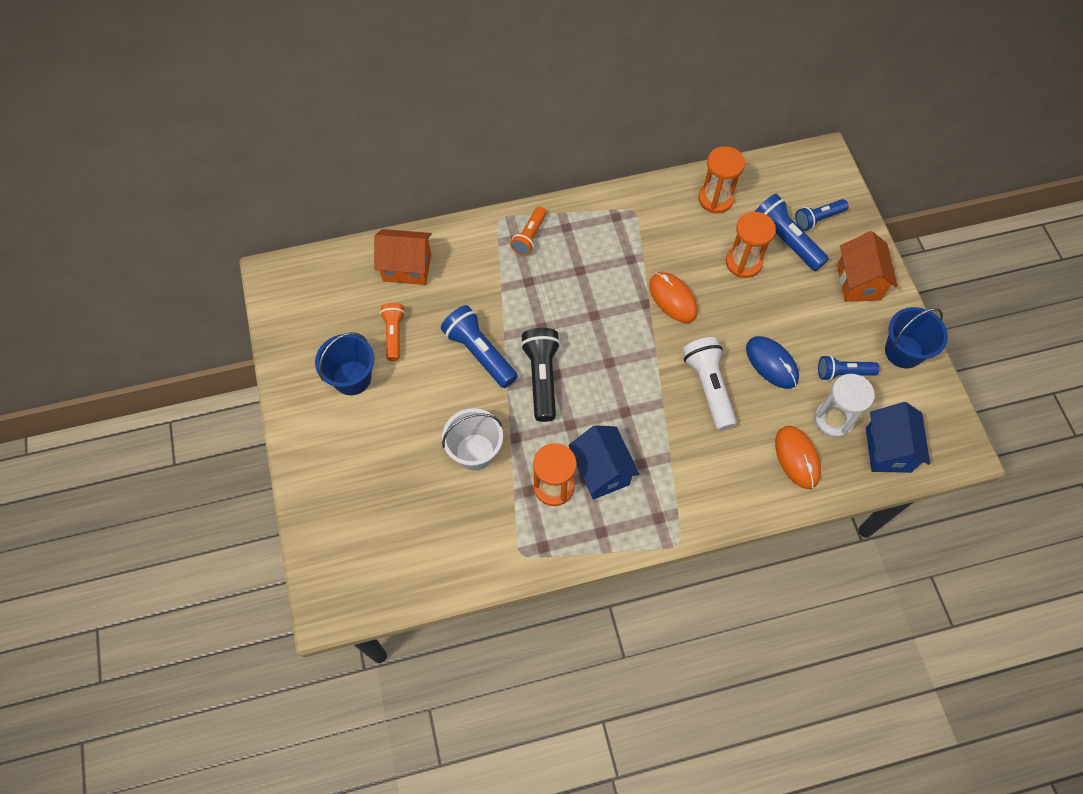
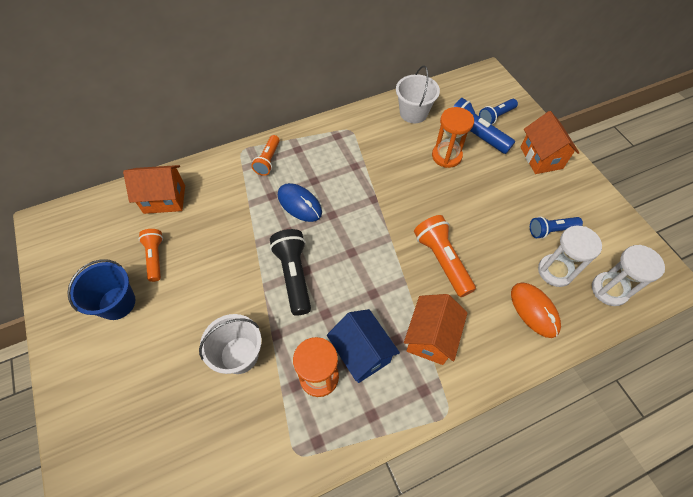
camera: 10 degrees left, 5 degrees down
(479, 353) = (235, 262): blue flashlight -> none
(672, 298) = (395, 192): orange mouse -> none
(677, 467) = (430, 337): none -> orange house
(708, 387) = (442, 260): white flashlight -> orange flashlight
(715, 199) = (413, 113): orange hourglass -> white bucket
(771, 363) = (490, 231): blue mouse -> blue mouse (299, 204)
(888, 450) = (609, 290): blue house -> white hourglass
(903, 351) = (594, 206): blue bucket -> none

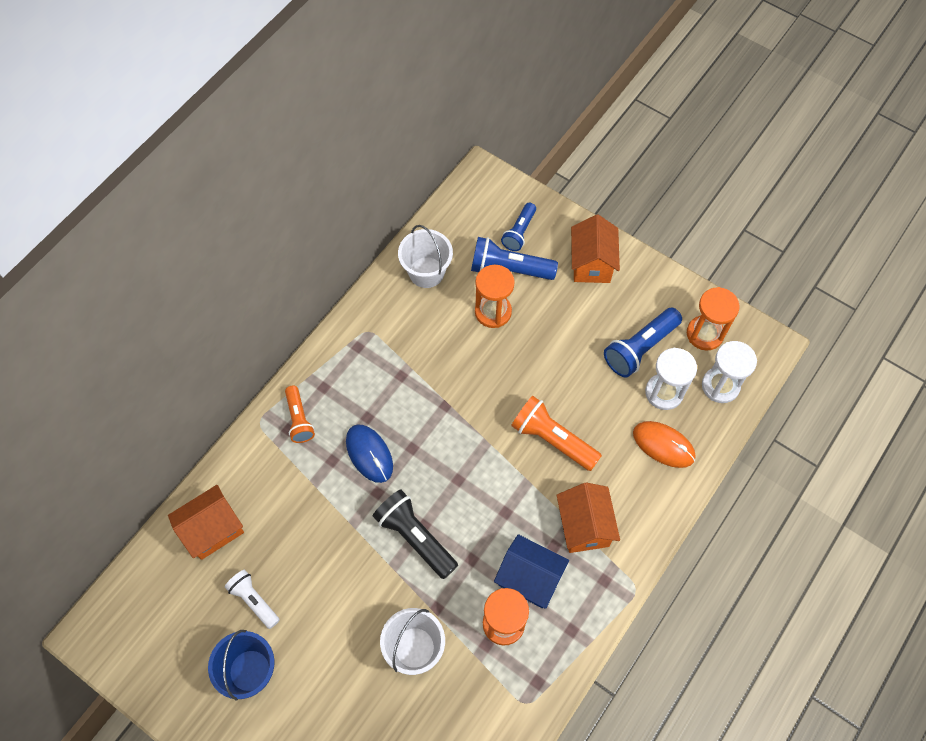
camera: 30 degrees left, 5 degrees up
(155, 257) = (254, 600): orange flashlight -> white flashlight
(299, 204) = (369, 454): blue mouse -> blue mouse turned 45 degrees clockwise
(541, 158) = (591, 264): orange house -> orange house turned 45 degrees clockwise
(551, 230) = (640, 348): blue flashlight -> blue flashlight, size x1.56
(613, 245) = (704, 334): none -> orange hourglass

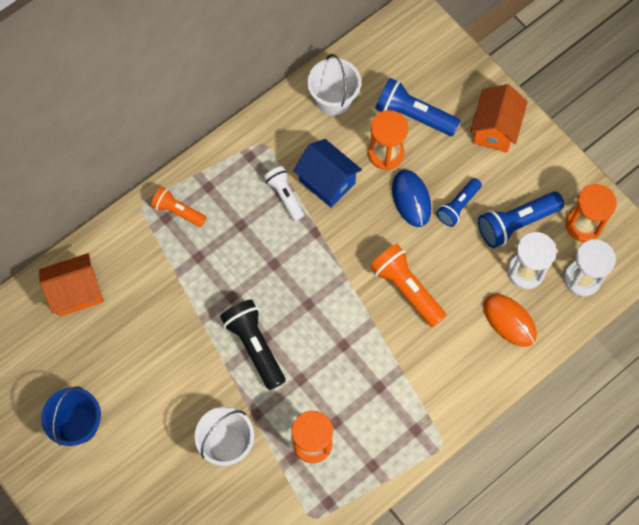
camera: 15 degrees right, 5 degrees up
(254, 600) = (97, 364): white flashlight -> white flashlight (285, 196)
(299, 419) = (178, 211): orange flashlight -> orange flashlight turned 120 degrees clockwise
(369, 454) = (233, 259): blue mouse -> blue mouse (411, 199)
(519, 232) = (434, 81): blue flashlight -> blue flashlight (458, 206)
(529, 578) = (347, 410): blue house -> blue house (327, 182)
(584, 526) = (411, 376): orange house -> none

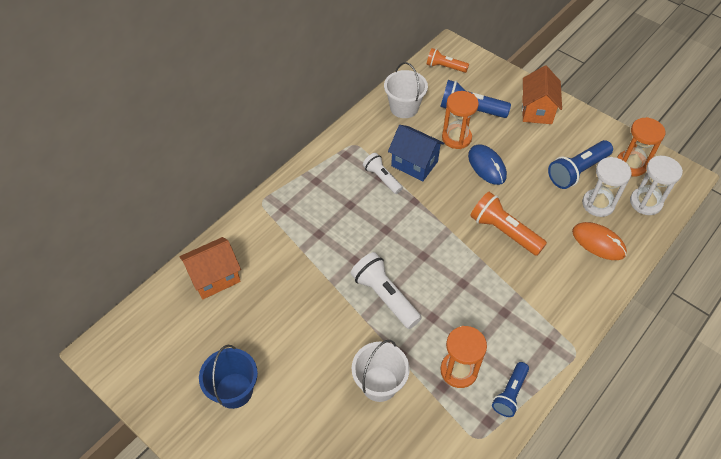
camera: 10 degrees left, 15 degrees down
(178, 211) = (294, 202): orange flashlight -> orange flashlight (445, 67)
(254, 346) = (385, 296): black flashlight -> white flashlight
(458, 206) = (526, 166): blue flashlight -> blue flashlight (510, 393)

